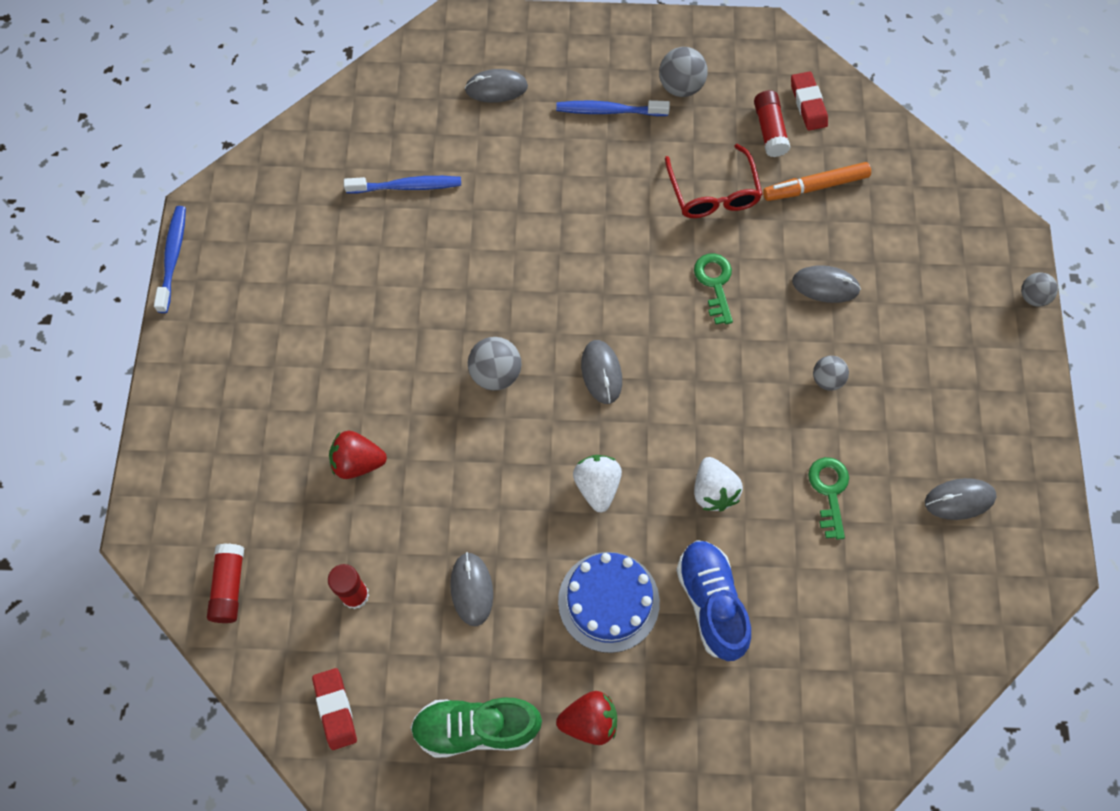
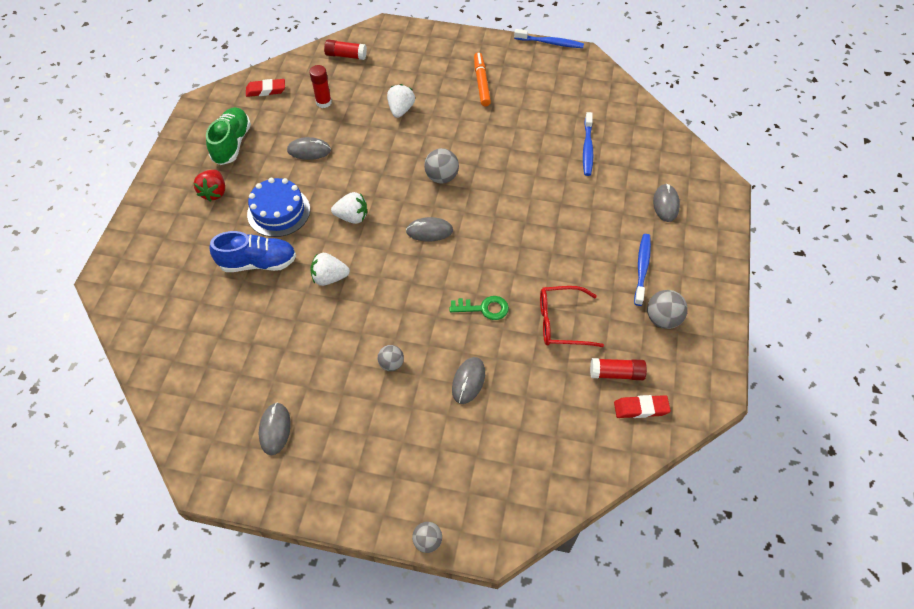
camera: 100 degrees right, 10 degrees down
(358, 462) = (401, 110): red strawberry -> white strawberry
(815, 186) = (558, 395): orange marker -> orange marker (481, 83)
(829, 491) = (308, 345): green key -> none

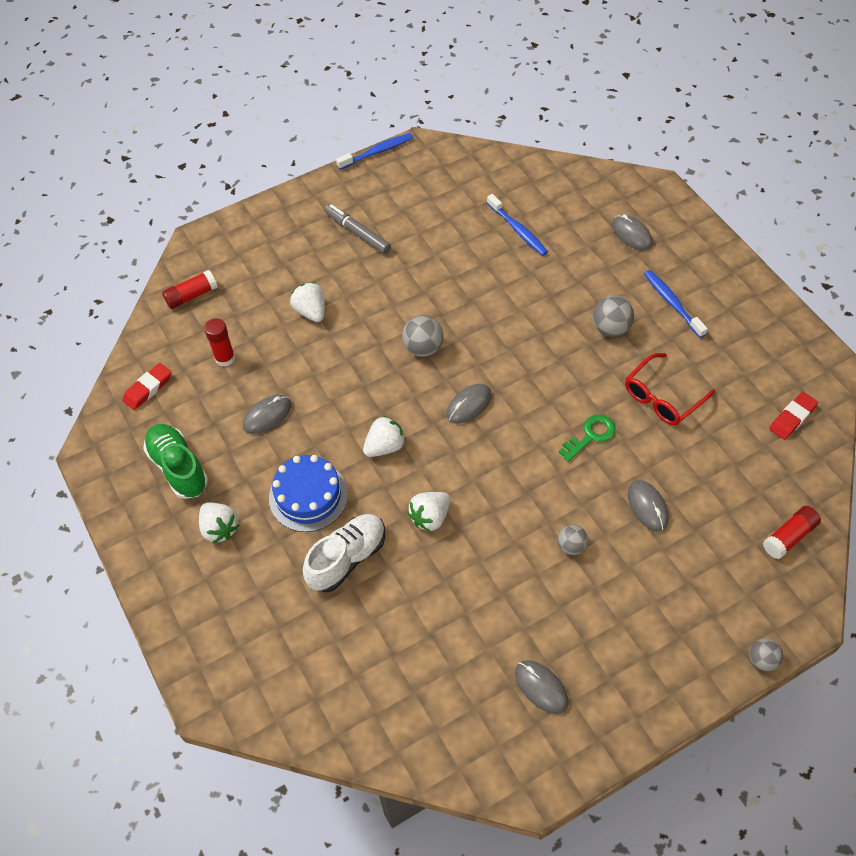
camera: 40 degrees left, 0 degrees up
(214, 192) = (220, 528): red strawberry -> white strawberry
(258, 263) = (347, 558): blue shoe -> white shoe
(481, 83) = (357, 233): orange marker -> grey marker
(616, 373) = (746, 405): red glue stick -> red glue stick (789, 536)
(662, 319) = (731, 333): grey ball -> grey ball (610, 328)

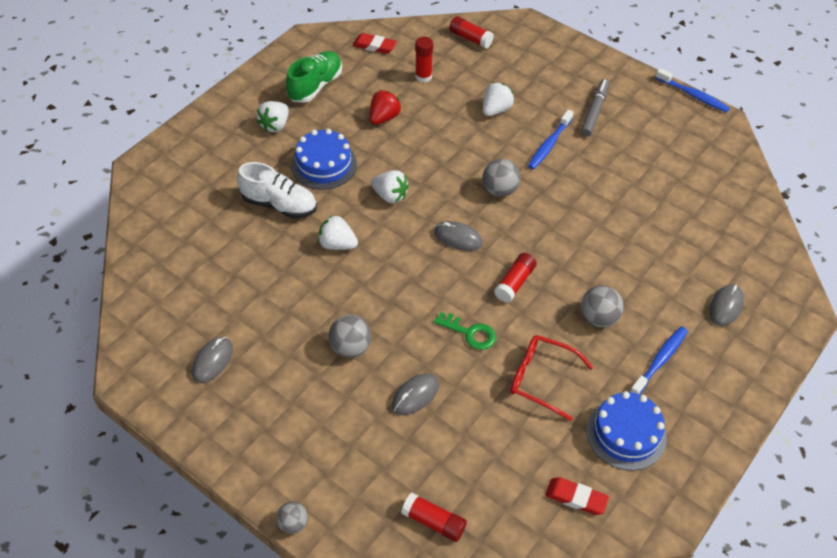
camera: 65 degrees right, 5 degrees down
(267, 415) = (384, 118): grey mouse -> red strawberry
(518, 230) = (671, 217): blue toothbrush -> blue toothbrush (549, 144)
(545, 378) = (514, 283): none -> red glue stick
(571, 546) = (350, 348): grey ball -> grey ball, size x1.53
(739, 357) = (626, 434): none -> blue cake

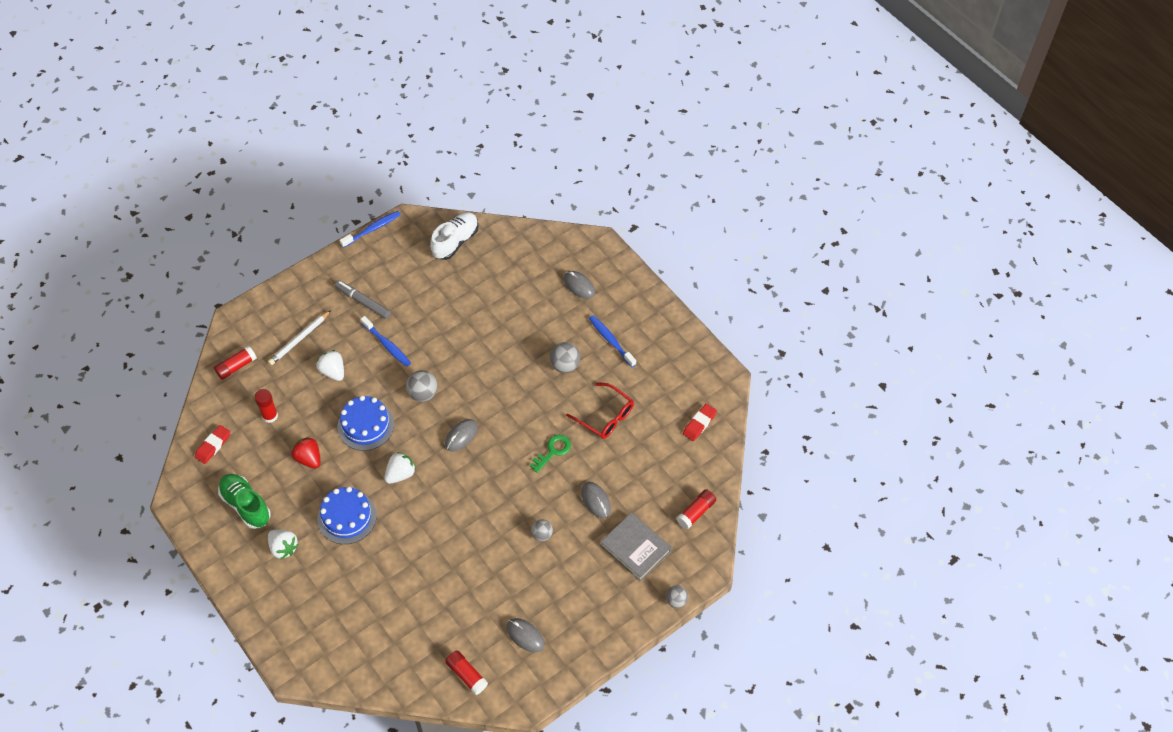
camera: 75 degrees left, 5 degrees up
(279, 205) = (380, 560): white shoe -> white shoe (455, 242)
(337, 244) = (438, 524): white strawberry -> none
(350, 348) = (542, 535): grey ball -> grey ball, size x0.66
(358, 457) = (635, 548): none -> grey book
(514, 283) = (517, 409): red glue stick -> red glue stick (466, 675)
(523, 74) = (299, 339): none -> white pencil
(542, 379) = (605, 416): red glasses -> red glasses turned 90 degrees counterclockwise
(626, 434) = (661, 380): blue cake -> blue cake (366, 425)

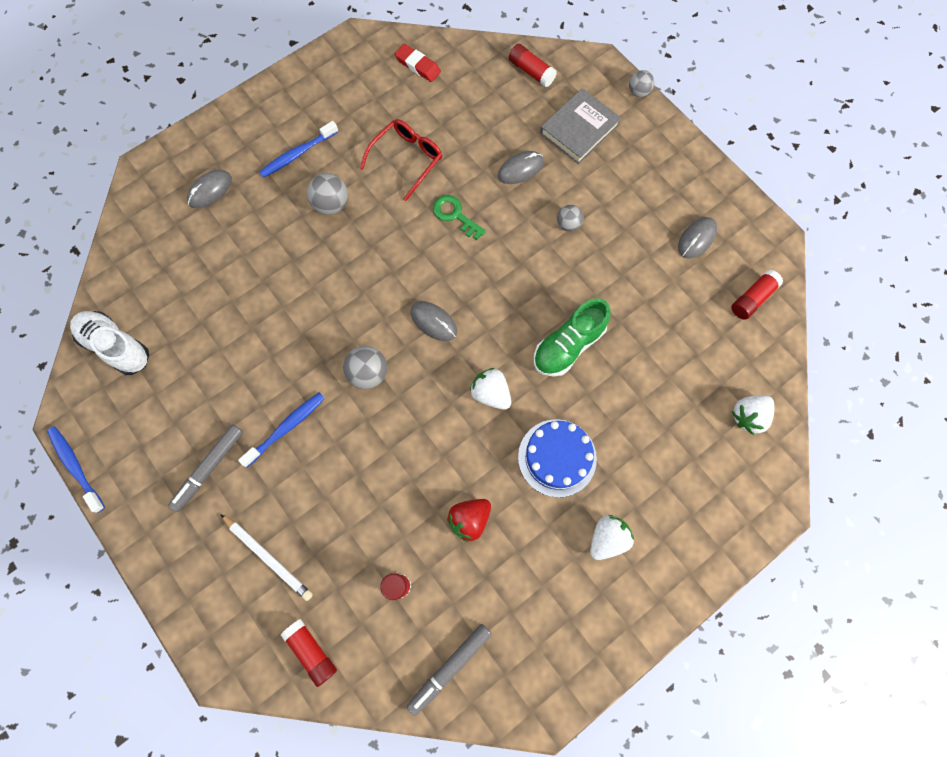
camera: 90 degrees left, 15 degrees up
(213, 446) = (450, 668): red eraser -> grey marker
(246, 505) = (546, 602): green shoe -> green shoe (568, 345)
(333, 372) = (327, 500): white strawberry -> white strawberry (748, 416)
(366, 425) = (417, 445): blue cake -> none

